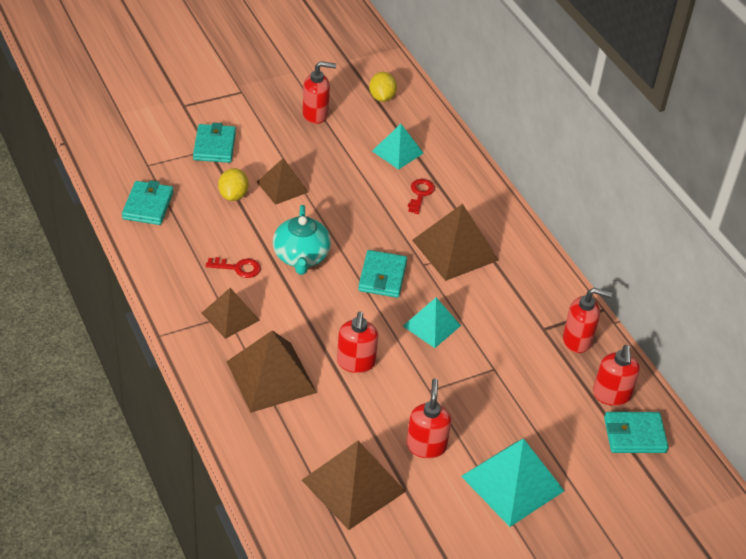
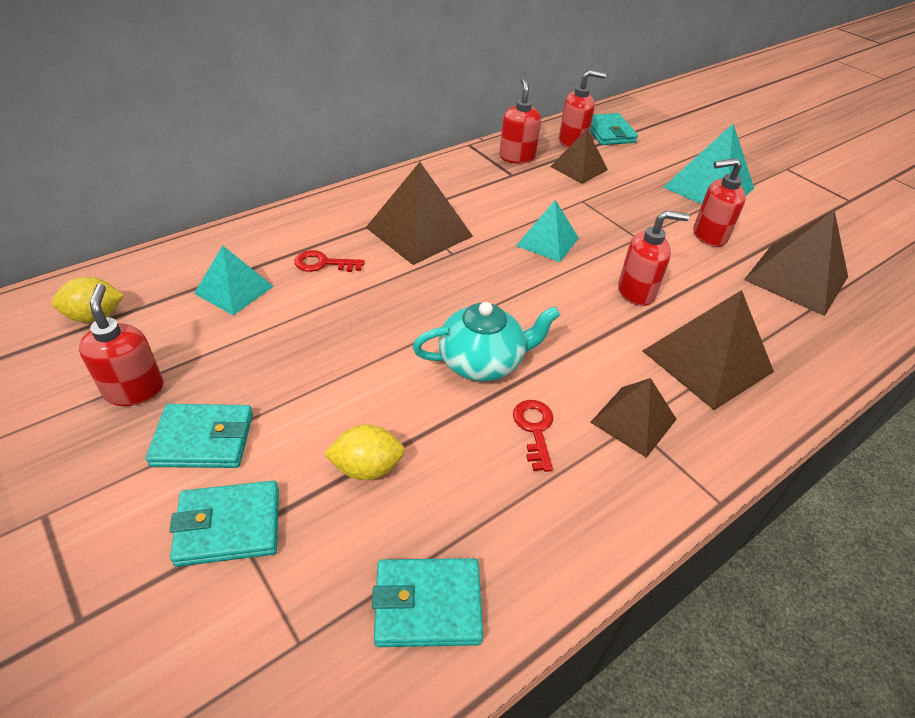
camera: 100 degrees left, 0 degrees up
(282, 187) = (332, 405): brown pyramid -> brown pyramid (578, 168)
(382, 277) = (488, 283): turquoise wallet -> turquoise wallet (203, 439)

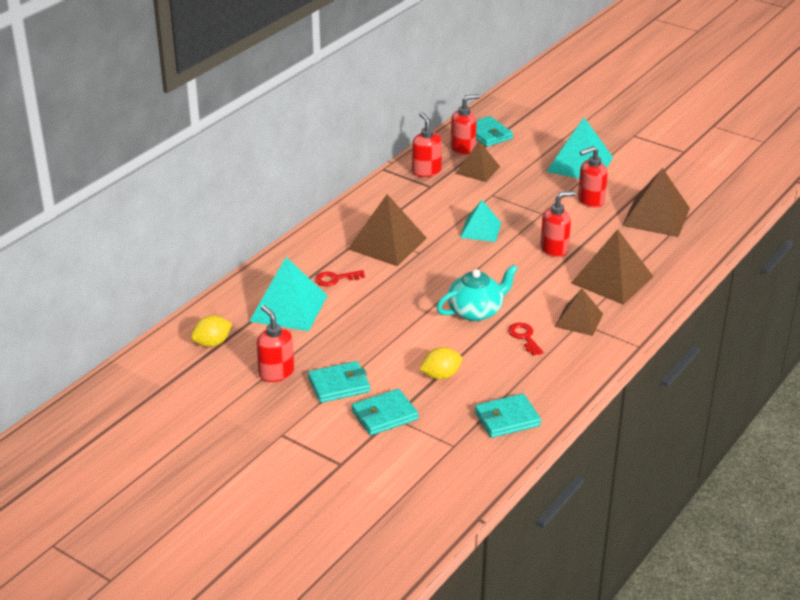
camera: 15 degrees left, 10 degrees down
(234, 289) = (289, 308): turquoise pyramid -> turquoise pyramid, size x1.60

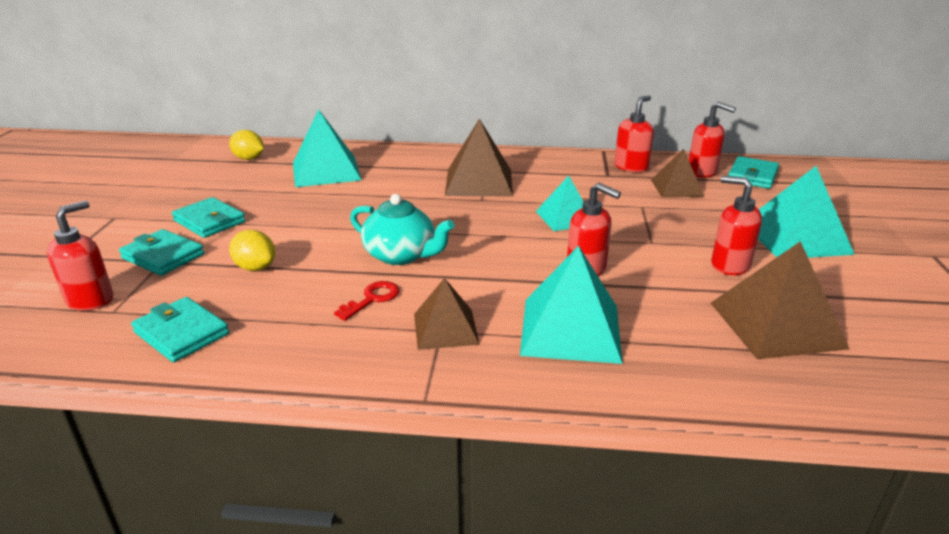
camera: 60 degrees right, 5 degrees down
(276, 373) = (216, 191): red soap dispenser -> red soap dispenser (91, 300)
(335, 279) = (392, 176): red key -> none
(612, 279) = (570, 329): brown pyramid -> turquoise pyramid

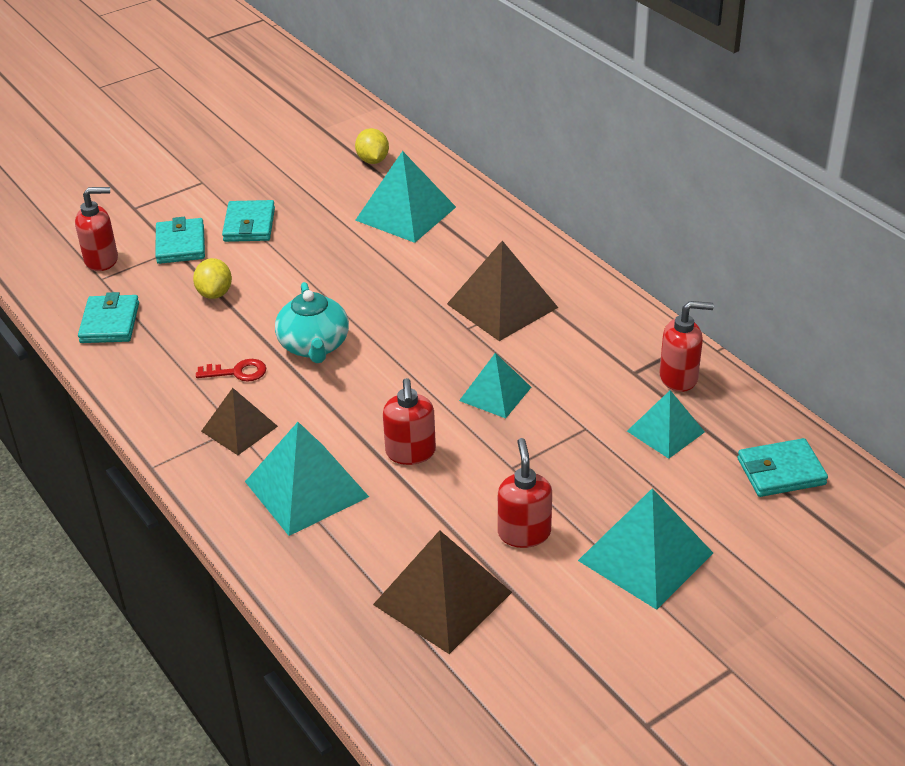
camera: 50 degrees right, 10 degrees up
(676, 188) = (666, 431): brown pyramid -> turquoise pyramid
(702, 172) = (738, 431): red soap dispenser -> none

